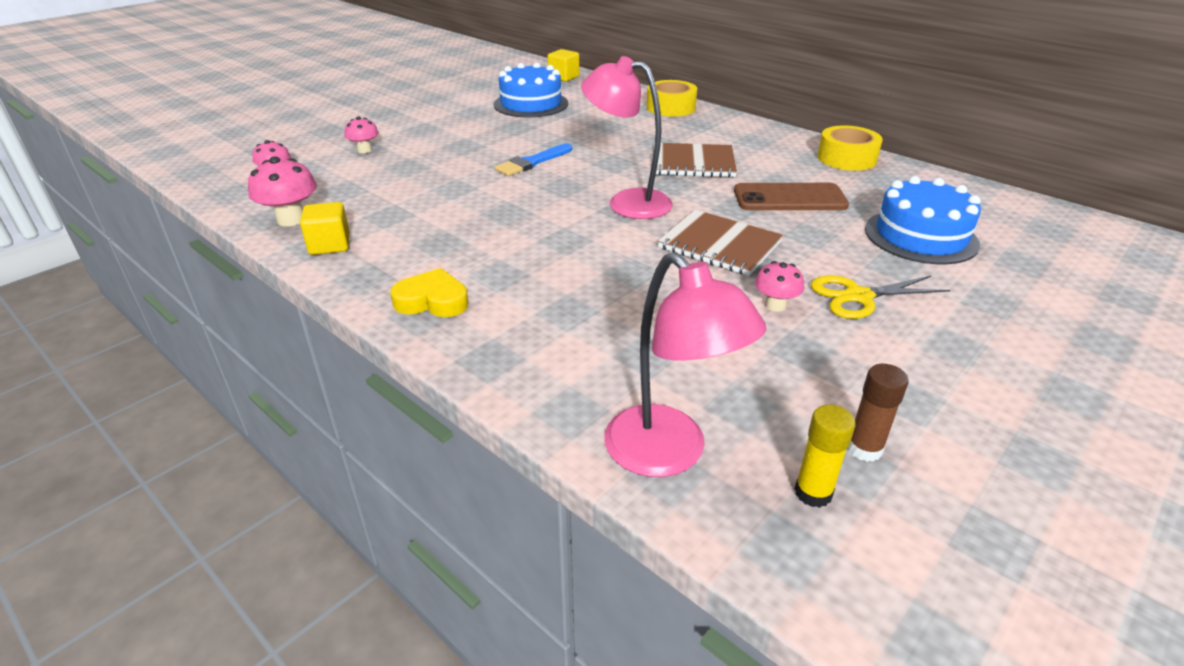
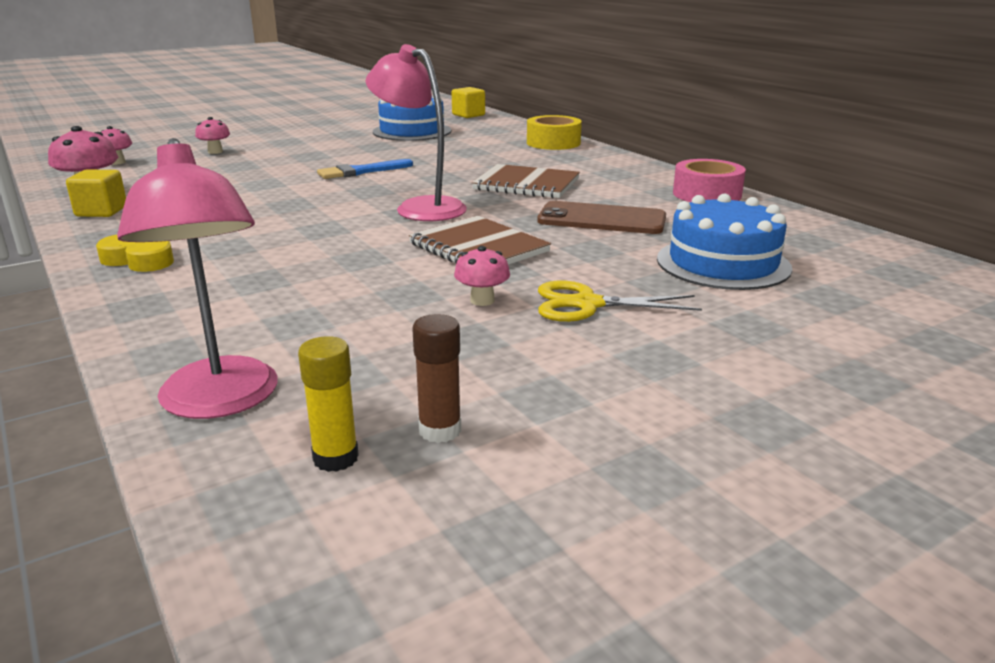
camera: 15 degrees right, 10 degrees down
(846, 158) = (707, 194): yellow tape -> pink tape

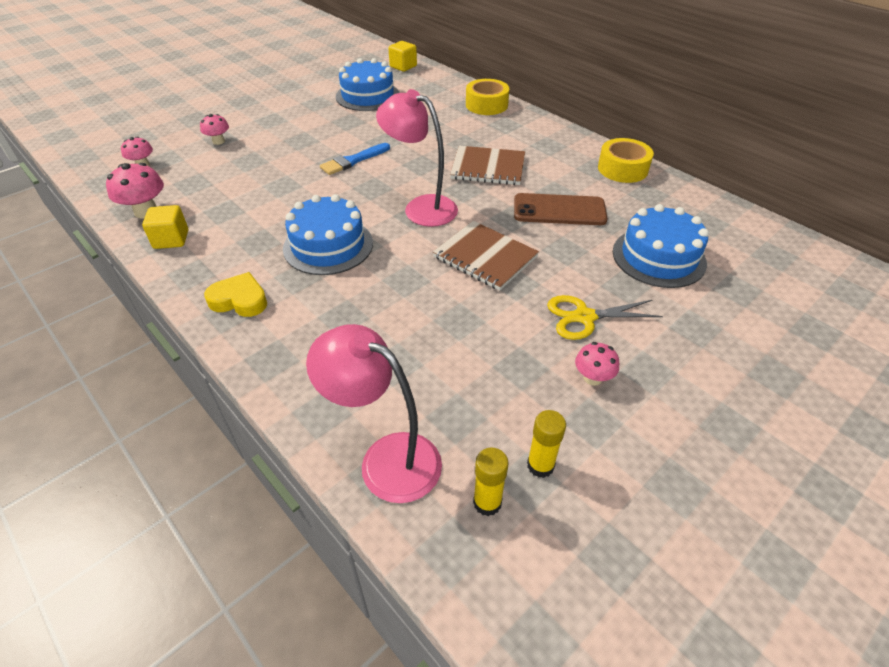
camera: 10 degrees left, 20 degrees up
(221, 402) = (386, 459): pink lamp -> pink lamp turned 150 degrees clockwise
(283, 227) = (328, 245): none -> blue cake
(440, 430) = (540, 465): brown glue stick -> yellow glue stick
(482, 300) = (512, 321): pink mushroom -> pink mushroom (592, 378)
(707, 194) = (622, 169): pink tape -> yellow tape

